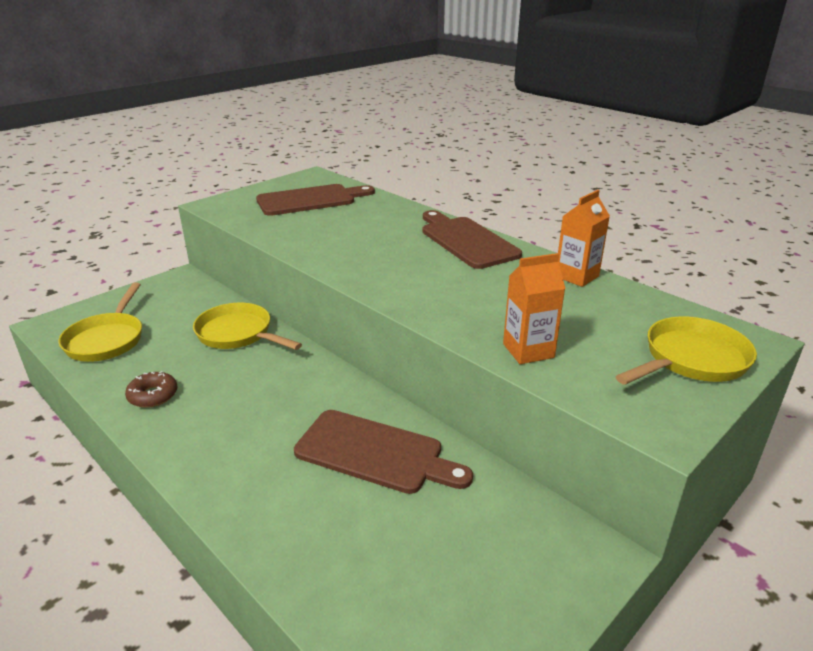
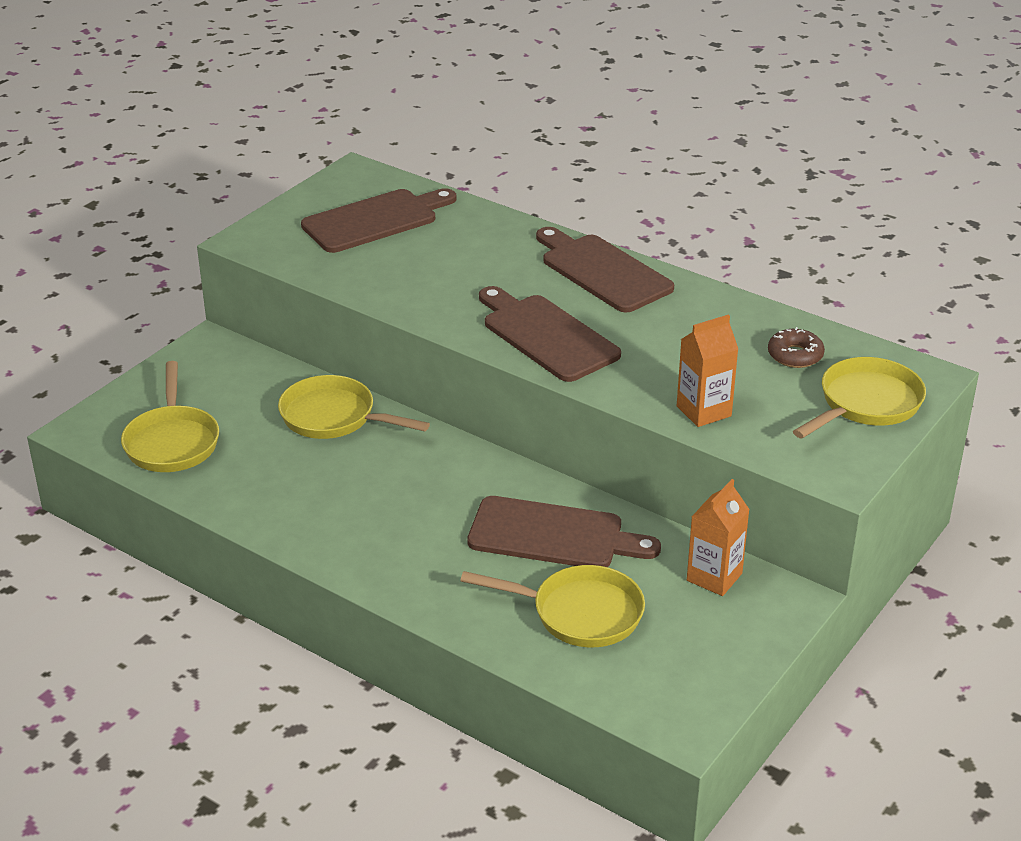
camera: 10 degrees left, 5 degrees up
(153, 395) = (276, 503): brown donut -> brown donut (795, 355)
(373, 541) = (579, 613): none -> yellow pan
(404, 279) = (546, 335): none -> brown cutting board
(576, 276) = (741, 312): orange carton -> orange carton (714, 577)

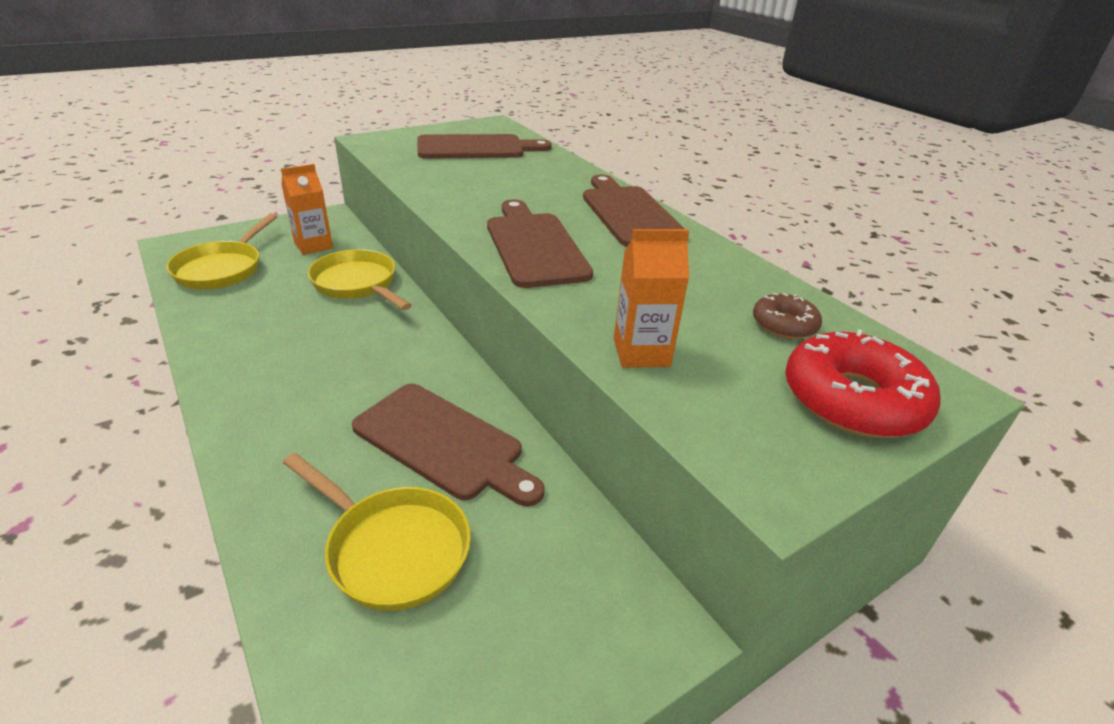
camera: 20 degrees right, 0 degrees up
(714, 577) = (581, 557): orange carton -> orange carton (313, 245)
(866, 404) = (852, 400): yellow pan -> red donut

